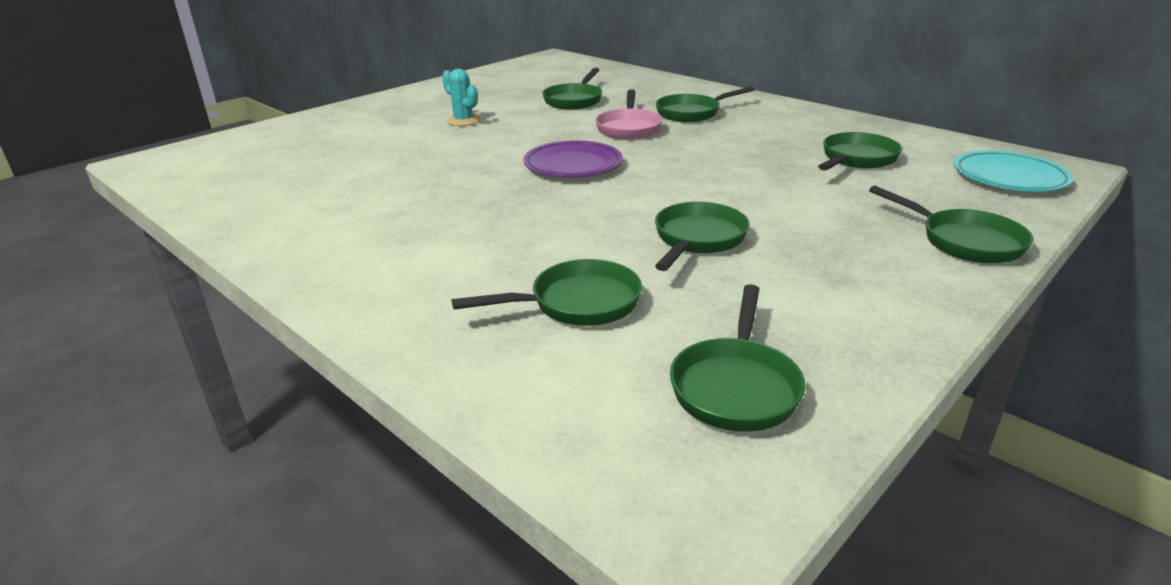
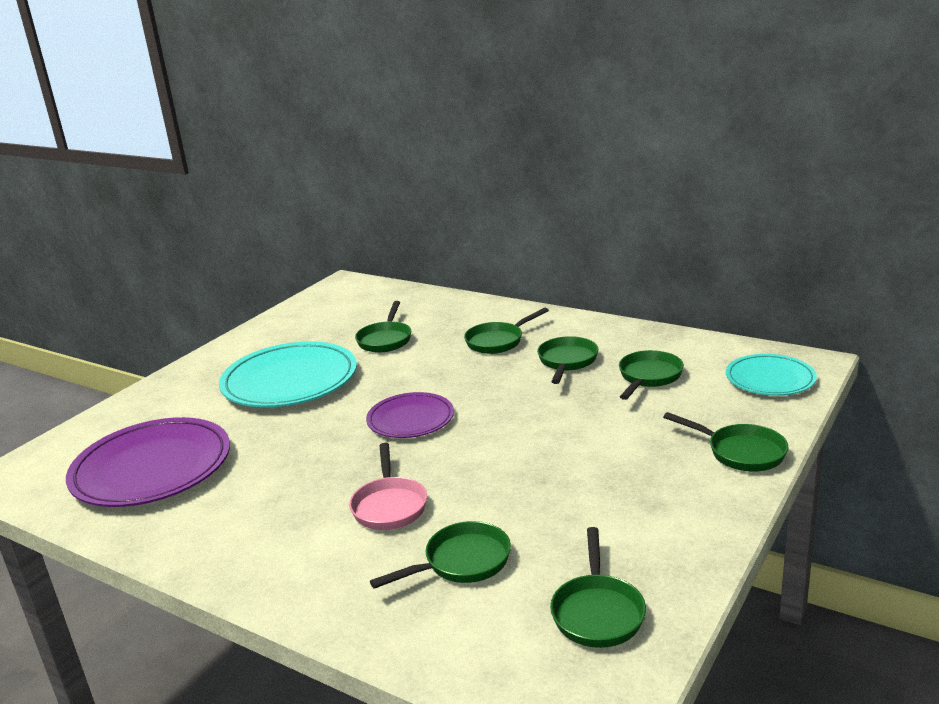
camera: 10 degrees left, 5 degrees down
(288, 172) = (152, 468): none -> purple plate
(463, 121) = (290, 381): turquoise cactus -> turquoise plate
(629, 128) = (446, 368): pink pan -> pink pan (389, 505)
(697, 239) = (538, 484): green pan -> green pan (567, 362)

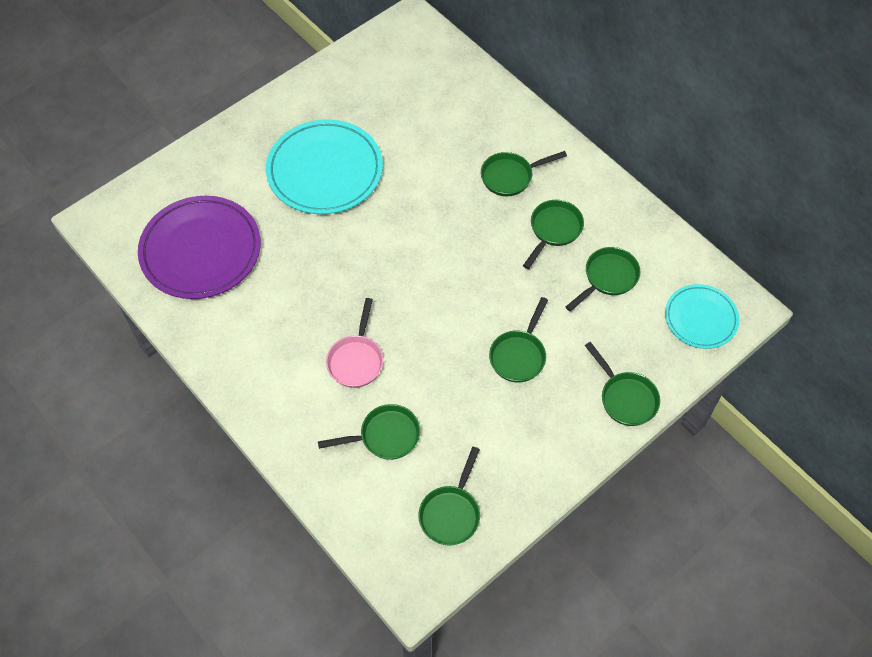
camera: 15 degrees right, 35 degrees up
(385, 339) = (418, 137): green pan -> green pan (519, 355)
(410, 419) = (403, 262): purple plate -> none

